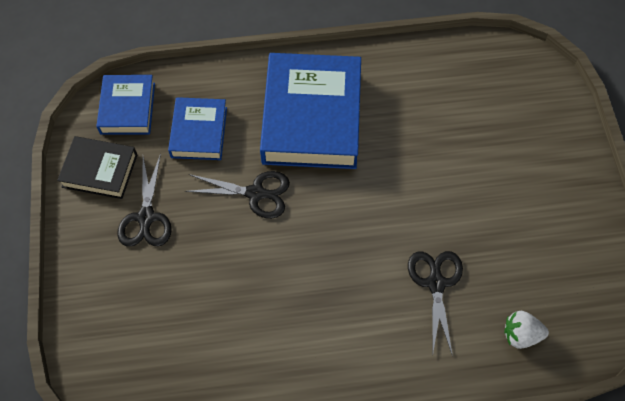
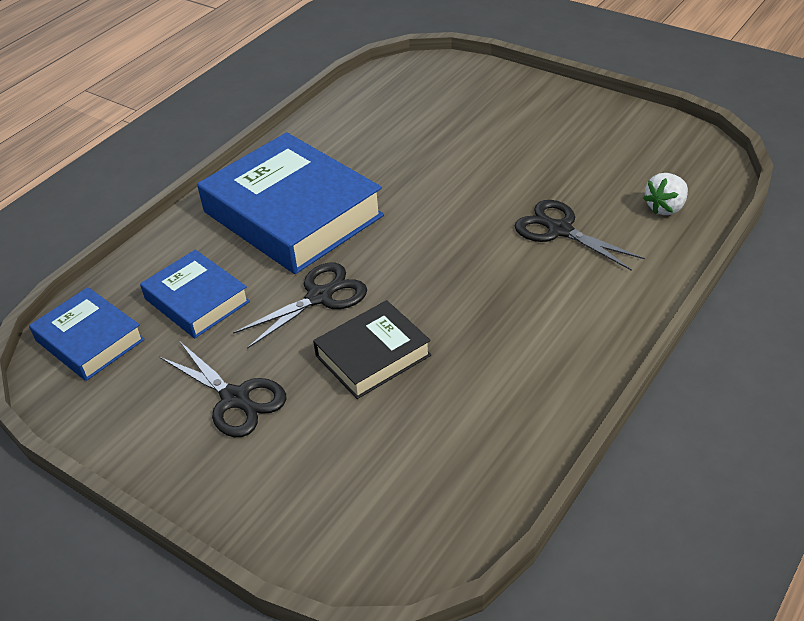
camera: 45 degrees left, 20 degrees down
(100, 171) = (128, 407): black book -> black book (373, 355)

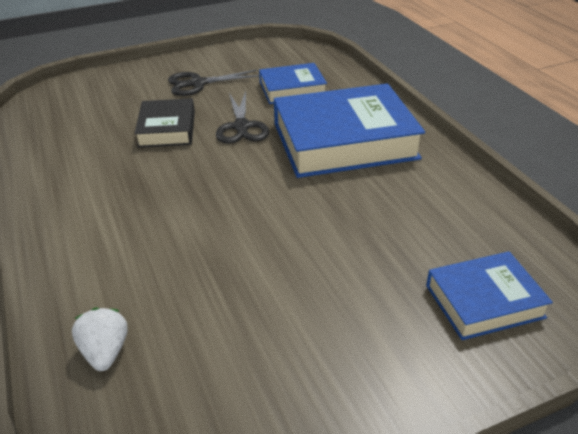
camera: 120 degrees right, 5 degrees down
(89, 340) = (298, 57): blue book -> blue book (484, 301)
(560, 230) = (168, 260): black scissors -> none

